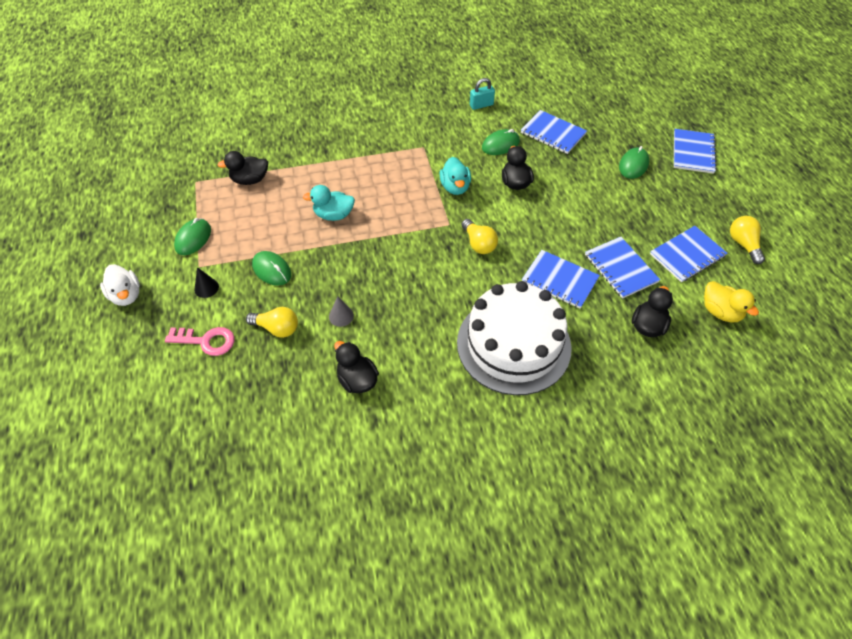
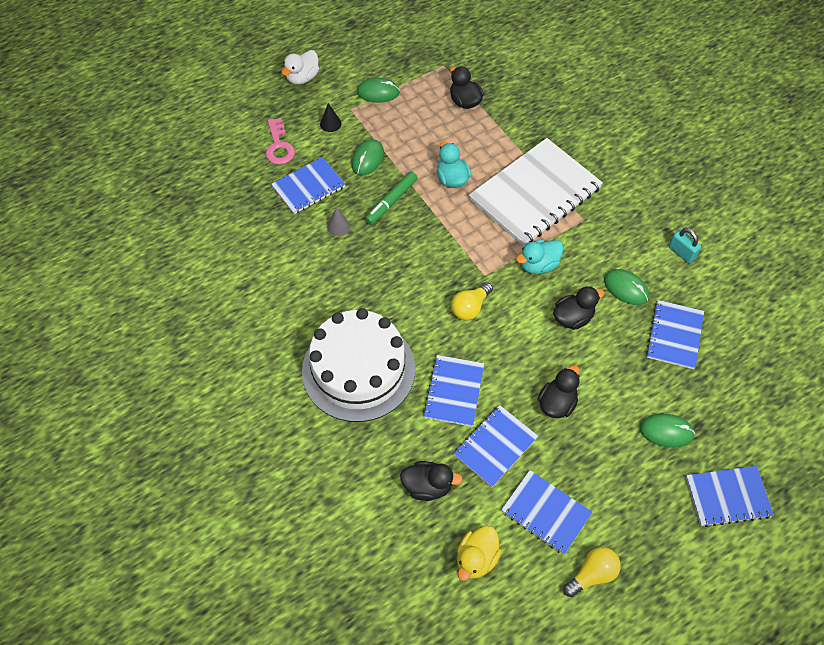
camera: 70 degrees right, 5 degrees up
(277, 328) = (308, 187): yellow light bulb -> blue notebook
(334, 266) = (391, 201): none -> green marker
(357, 380) = (278, 261): black duck -> black duck (557, 403)
(381, 167) = (535, 194): none -> white notebook

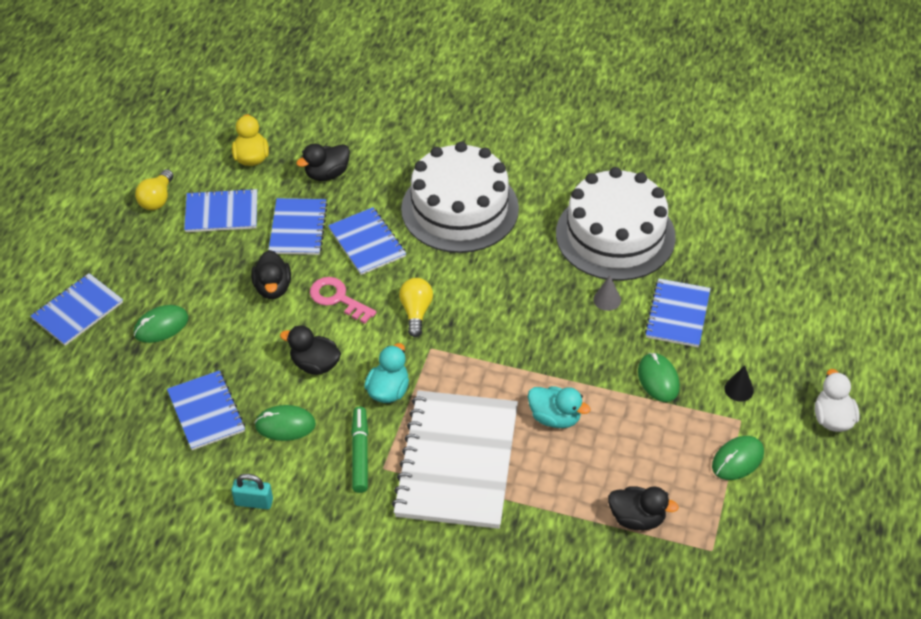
camera: 140 degrees right, 10 degrees down
(279, 146) = (754, 331): pink key -> pink key (338, 298)
(279, 266) = (615, 235): none -> white cake
(391, 201) = (587, 354): green marker -> green marker (360, 453)
(573, 318) = (315, 364): black duck -> black duck turned 90 degrees clockwise

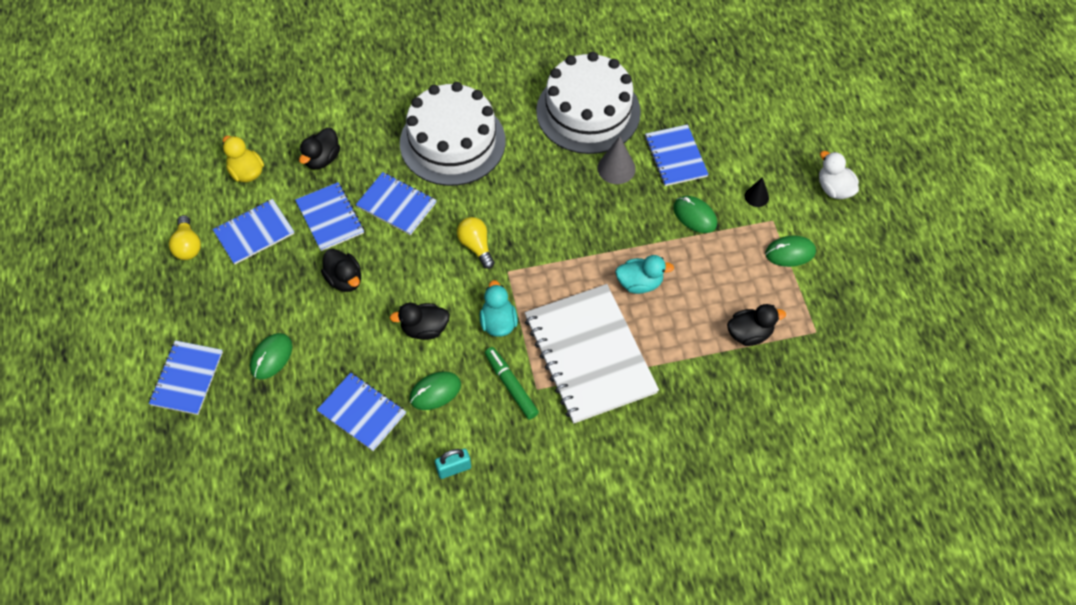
camera: 30 degrees left, 10 degrees up
(338, 298) = (405, 264): pink key -> none
(607, 300) = (616, 168): grey cone -> grey cone, size x1.59
(737, 460) = (790, 253): green mouse -> green mouse turned 60 degrees clockwise

